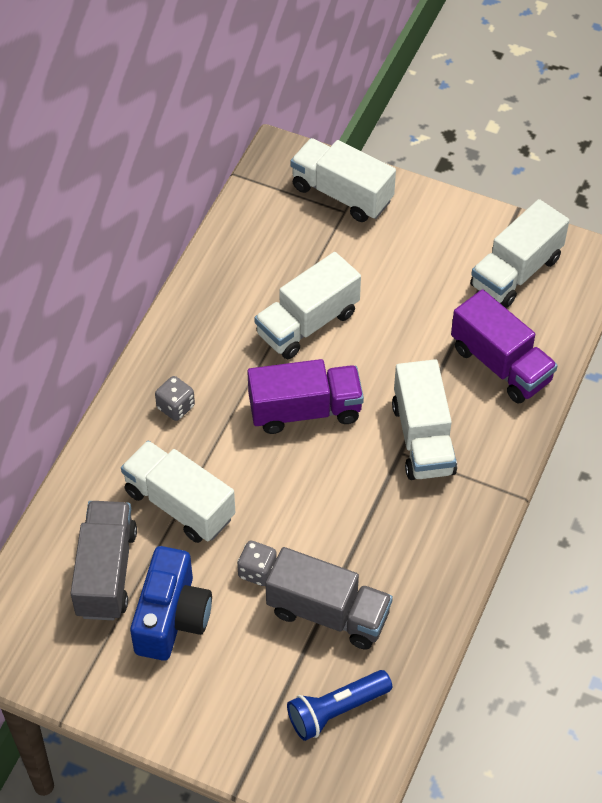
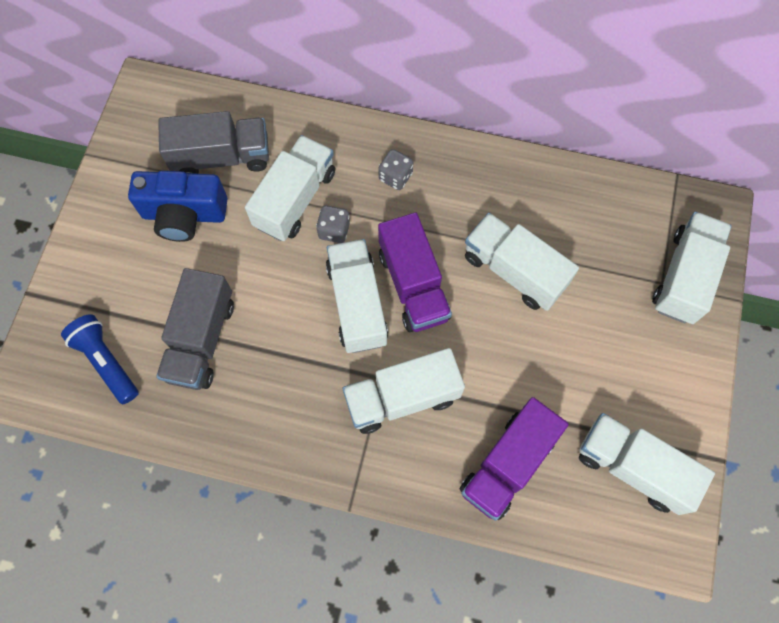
camera: 80 degrees right, 15 degrees up
(257, 571) = (237, 273): grey dice -> grey dice (334, 230)
(316, 463) = (357, 304): none -> white truck

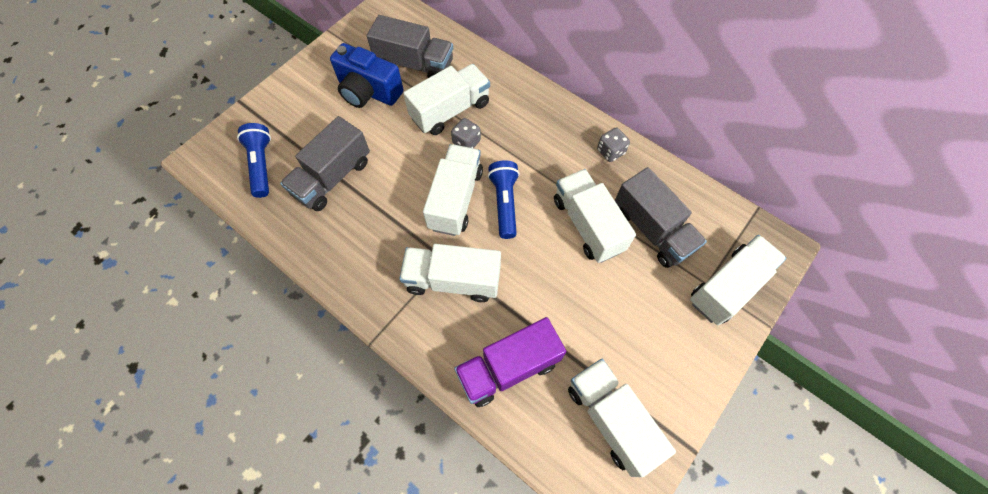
camera: 25 degrees right, 5 degrees down
(395, 177) = (531, 123): grey dice -> grey dice (610, 151)
(413, 285) = (504, 203): purple truck -> blue flashlight
(582, 247) = (652, 229): none -> grey truck

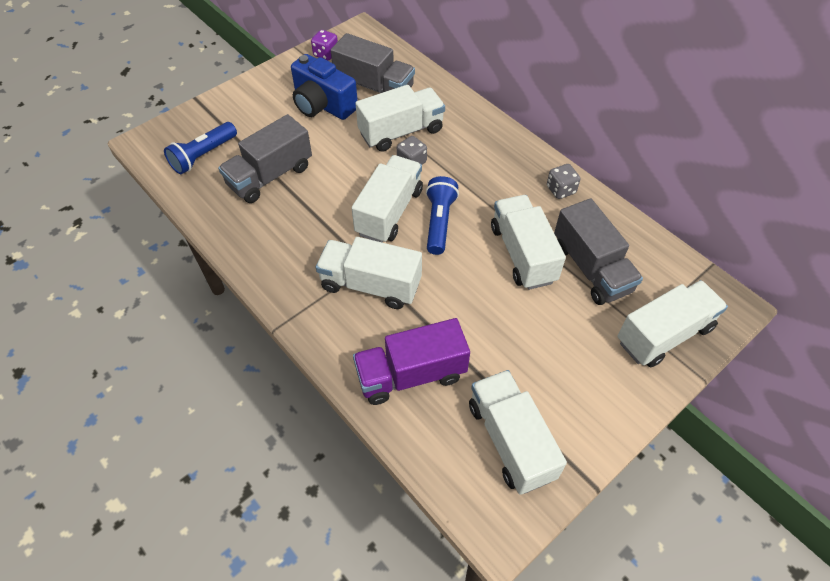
camera: 10 degrees right, 10 degrees down
(261, 165) = (203, 156): blue flashlight -> blue flashlight turned 135 degrees counterclockwise
(360, 34) = (326, 54): none -> purple dice

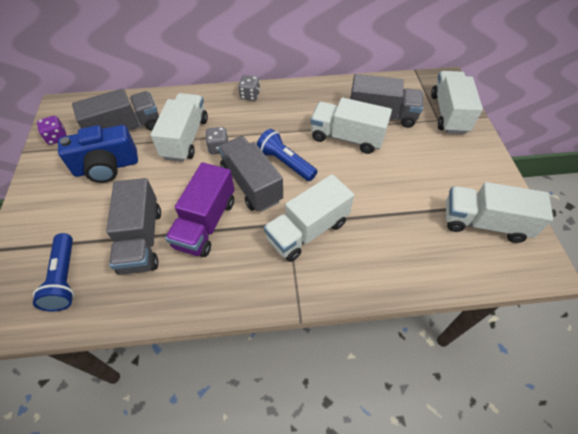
camera: 55 degrees left, 0 degrees up
(389, 212) = (251, 184): white truck -> grey truck
(411, 374) = (402, 249): purple truck -> purple truck (205, 223)
(561, 190) = (312, 94): grey dice -> grey dice (250, 95)

